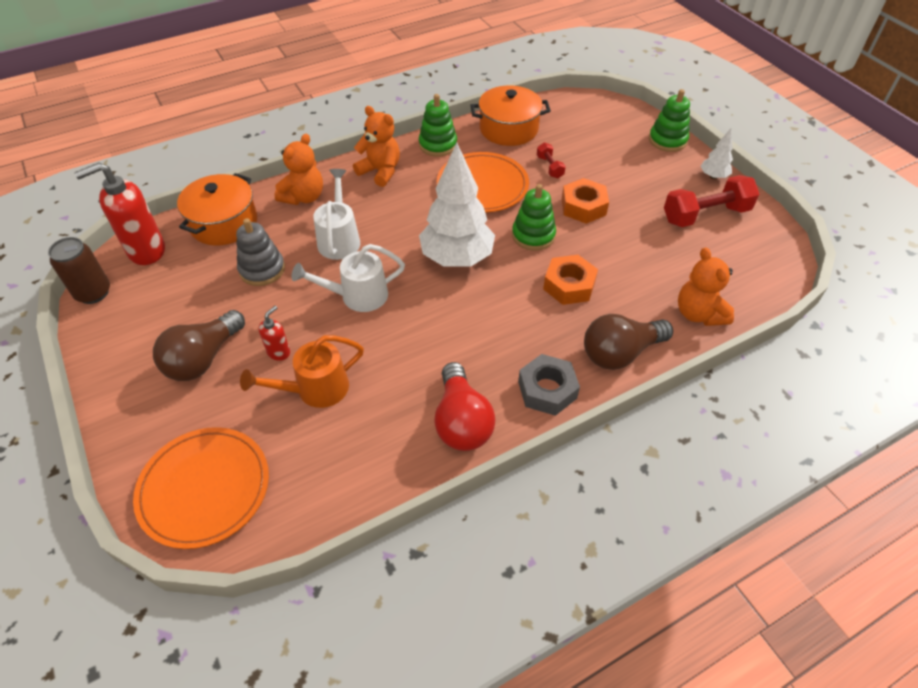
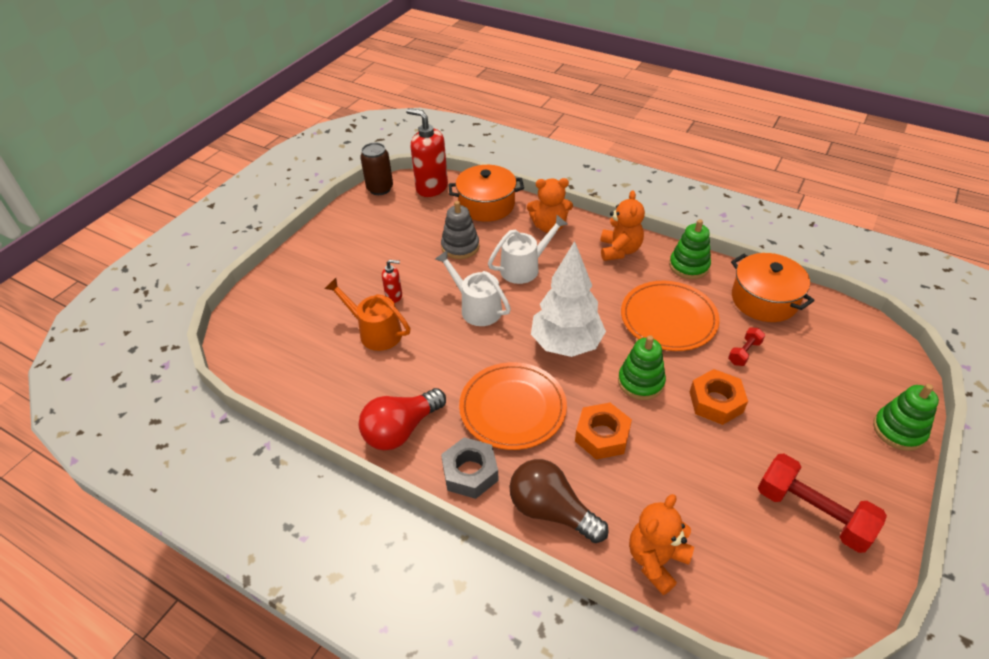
camera: 60 degrees right, 5 degrees down
(203, 359) = (363, 265): brown light bulb -> none
(204, 488) = (267, 323): orange plate -> orange plate (512, 408)
(713, 176) = (886, 497): white tree -> none

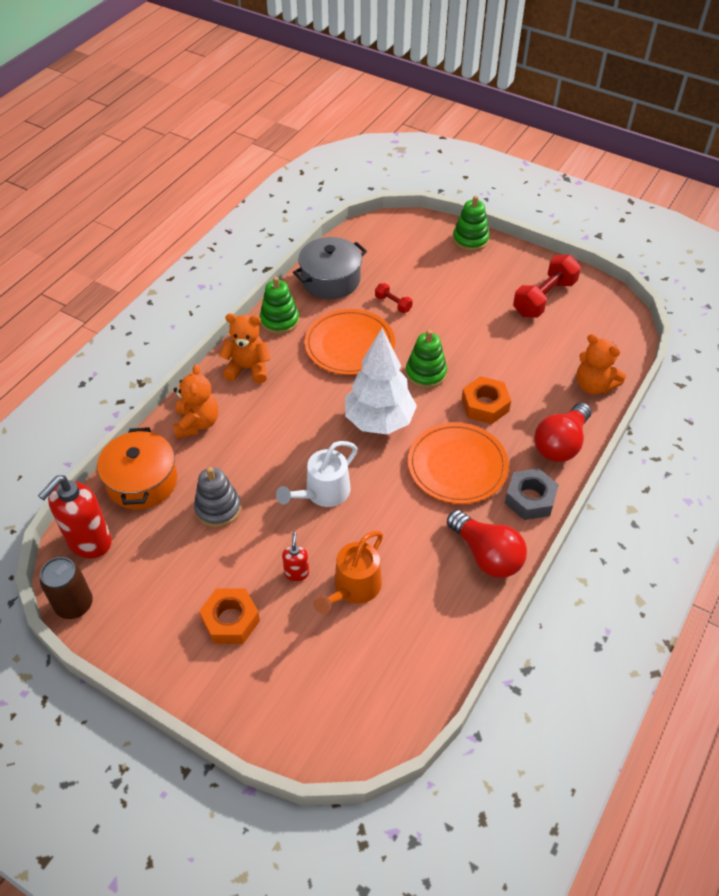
camera: 90 degrees left, 5 degrees up
(525, 267) = (264, 448): white watering can -> none
(551, 510) = (560, 444): brown light bulb -> red light bulb
(716, 402) = (447, 330): orange nut -> orange nut (230, 620)
(764, 299) = (330, 280): orange pot -> grey pot

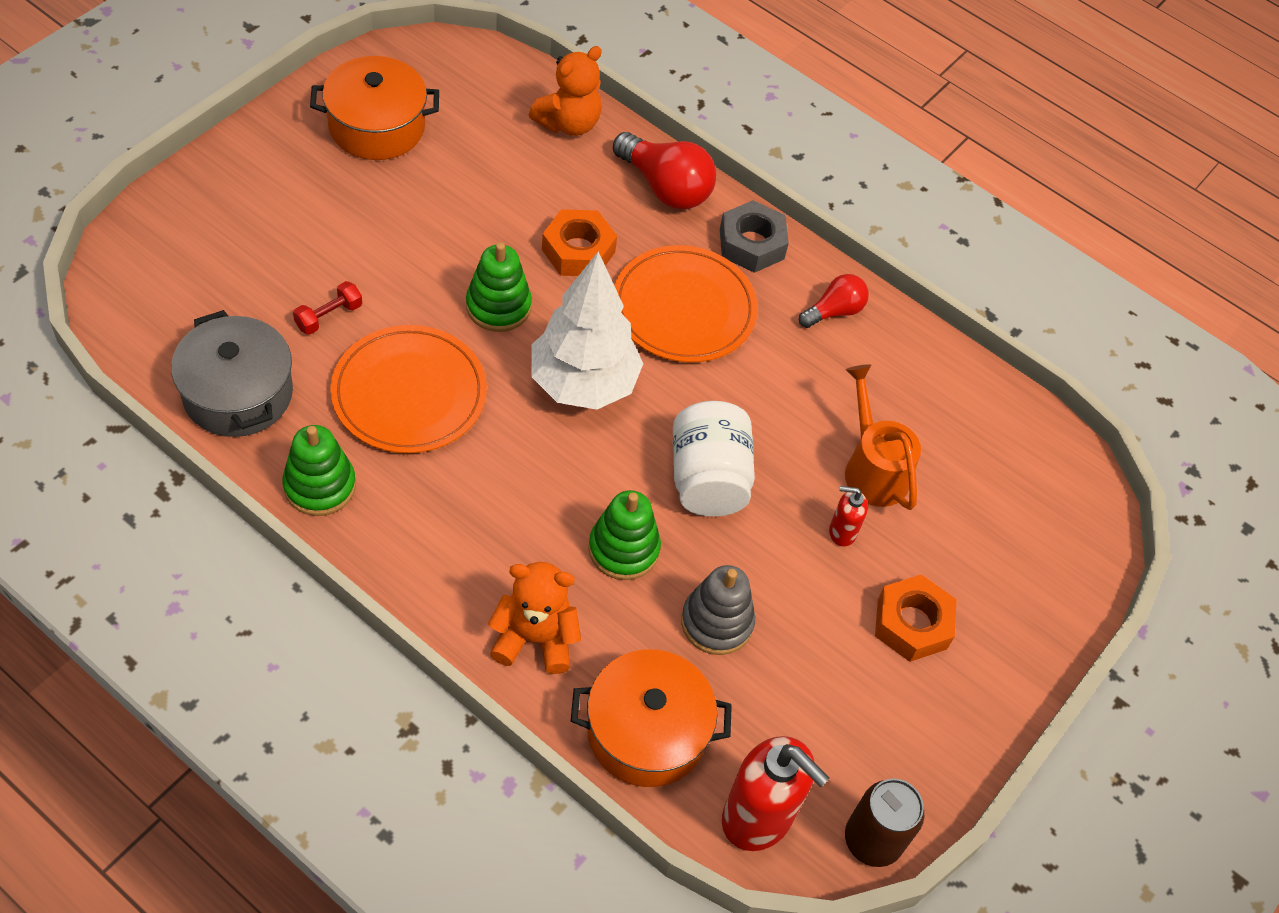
camera: 90 degrees left, 5 degrees up
(248, 368) = (425, 548): orange teddy bear -> none
(322, 493) = (708, 479): white watering can -> white jar
(353, 588) = (872, 468): orange watering can -> orange watering can turned 150 degrees counterclockwise
(470, 240) = (205, 180): green stacking toy -> green stacking toy (623, 549)
(486, 555) = (834, 311): red light bulb -> red light bulb, size x0.60
(544, 298) = (377, 126): red dumbbell -> orange pot

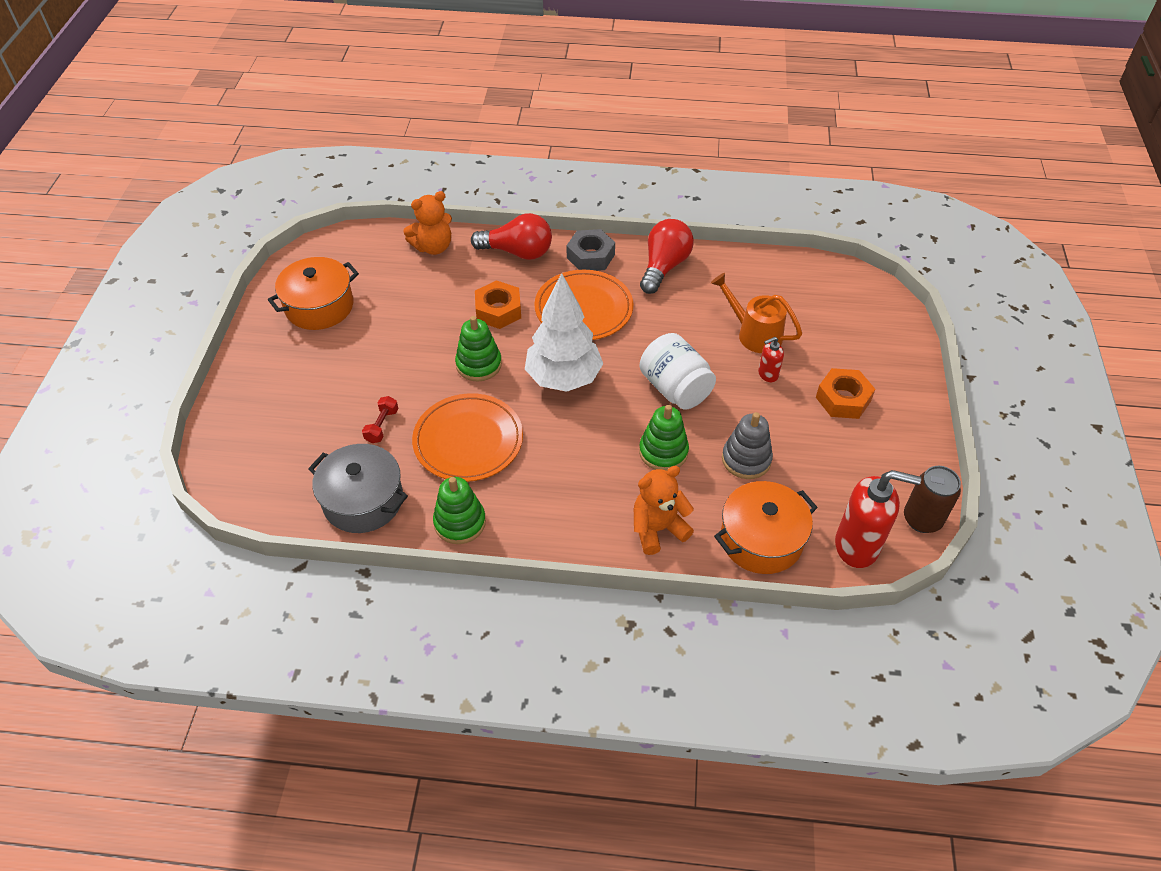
camera: 25 degrees left, 5 degrees down
(568, 123) = (433, 247): orange teddy bear -> orange teddy bear turned 45 degrees clockwise
(834, 311) = (664, 267): red light bulb -> red light bulb, size x1.67

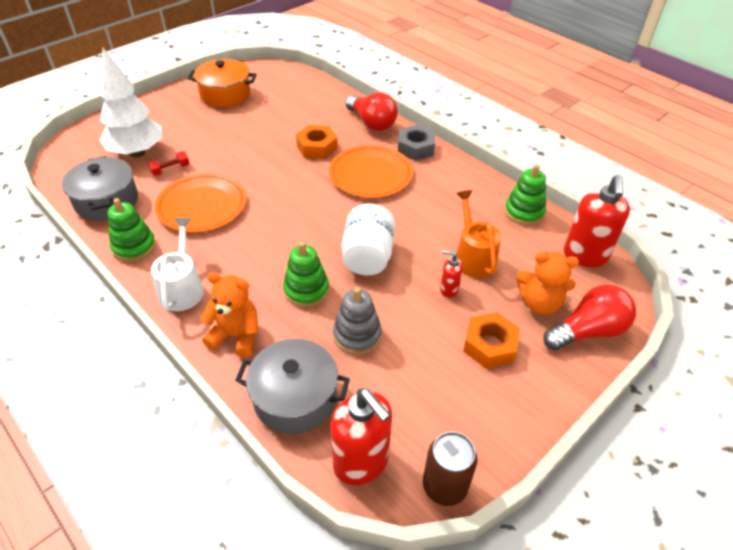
camera: 40 degrees right, 5 degrees down
(433, 247) = (326, 96): orange teddy bear -> orange teddy bear (539, 303)
(479, 364) = (265, 169): green stacking toy -> green stacking toy (524, 212)
(558, 525) = (182, 288): none -> white watering can
(563, 378) = (303, 206): white tree -> white tree (137, 153)
(664, 267) = (459, 179): red light bulb -> red light bulb (588, 331)
(761, 539) = (295, 398): orange pot -> grey pot
(829, 279) = (585, 256): none -> red soap dispenser

